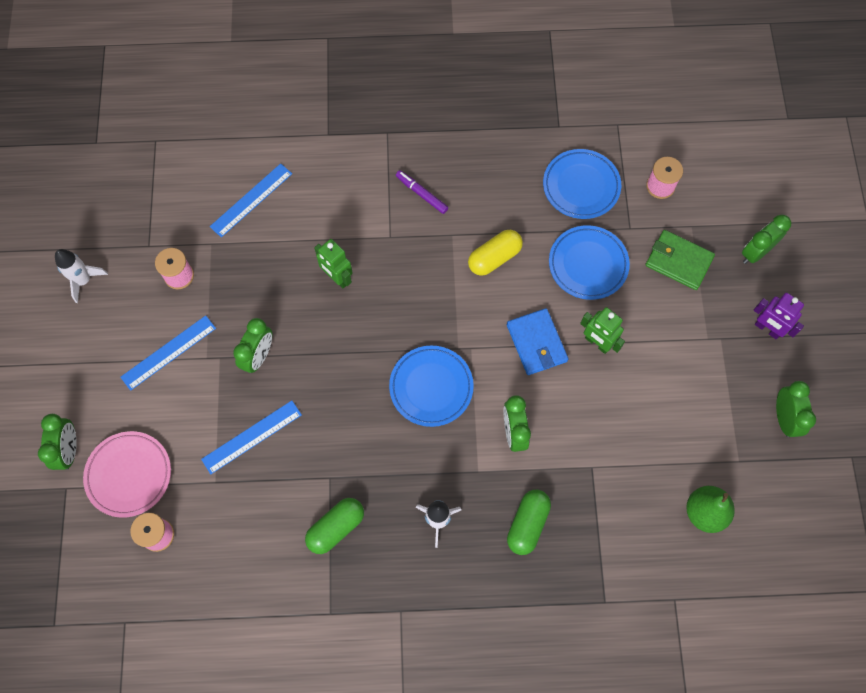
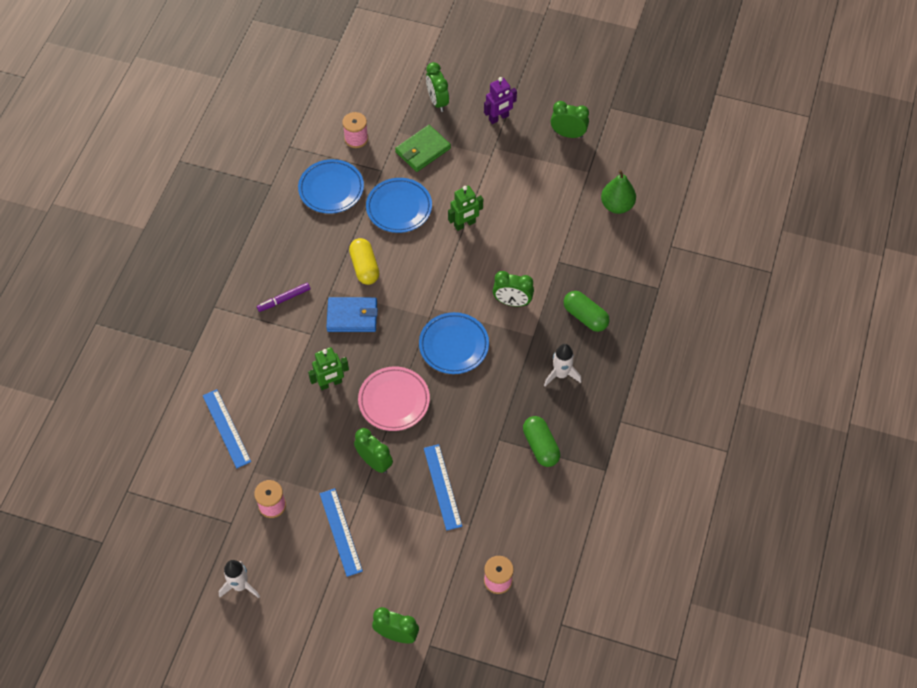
camera: 70 degrees left, 10 degrees down
(129, 475) = (438, 590): pink plate -> pink plate (394, 401)
(536, 343) = (448, 263): blue wallet -> blue wallet (352, 316)

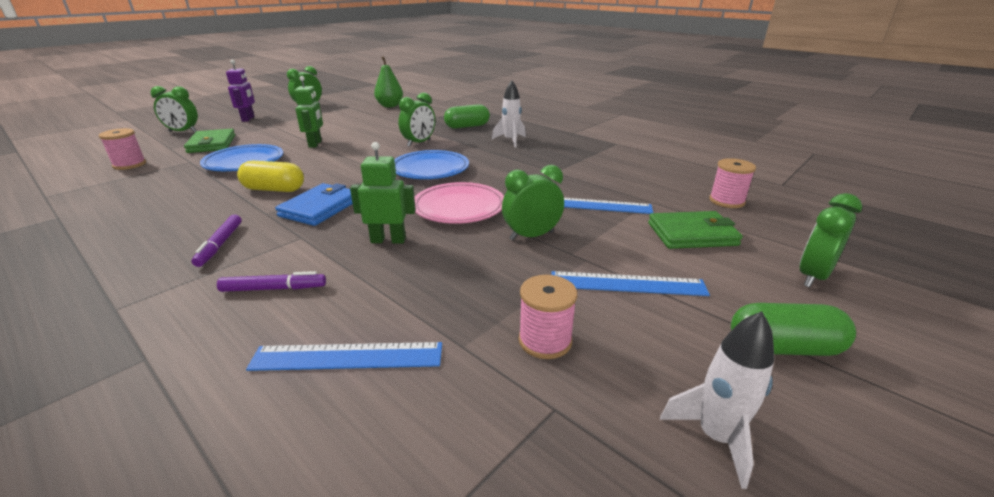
camera: 65 degrees left, 30 degrees down
(258, 361) = (274, 289): none -> purple marker
(330, 383) = (388, 240): green robot -> green robot turned 90 degrees counterclockwise
(331, 189) = (150, 186): blue plate -> none
(424, 560) = (692, 234): none -> green wallet
(540, 446) = (576, 158): green capsule -> green capsule (783, 348)

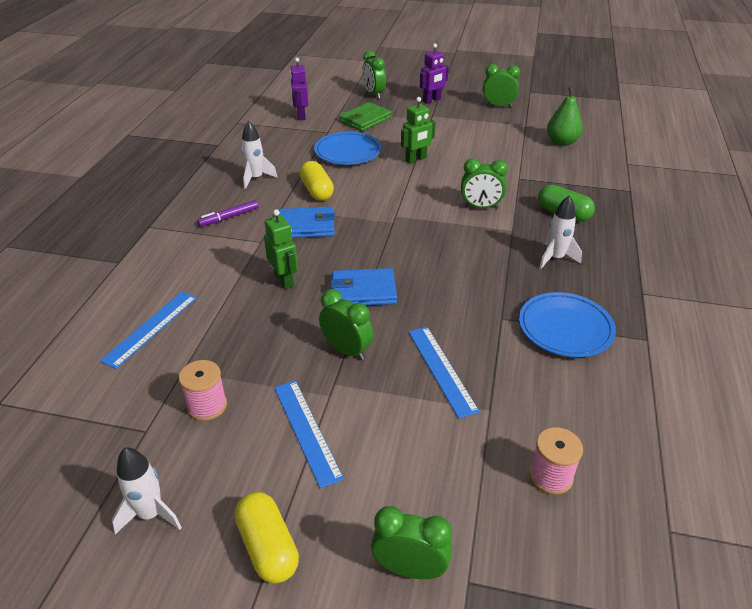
camera: 60 degrees right, 10 degrees up
(129, 165) = (301, 116): pink spool -> purple robot
(182, 212) = (256, 178): none -> white rocket
(274, 289) = (196, 266): purple marker -> none
(347, 356) = (151, 328): blue ruler -> blue ruler turned 60 degrees clockwise
(430, 169) = (425, 242): blue plate -> blue plate (565, 328)
(459, 208) = (363, 291): pink plate -> blue wallet
(692, 234) = (434, 458): green wallet -> none
(783, 348) = (268, 547): green capsule -> yellow capsule

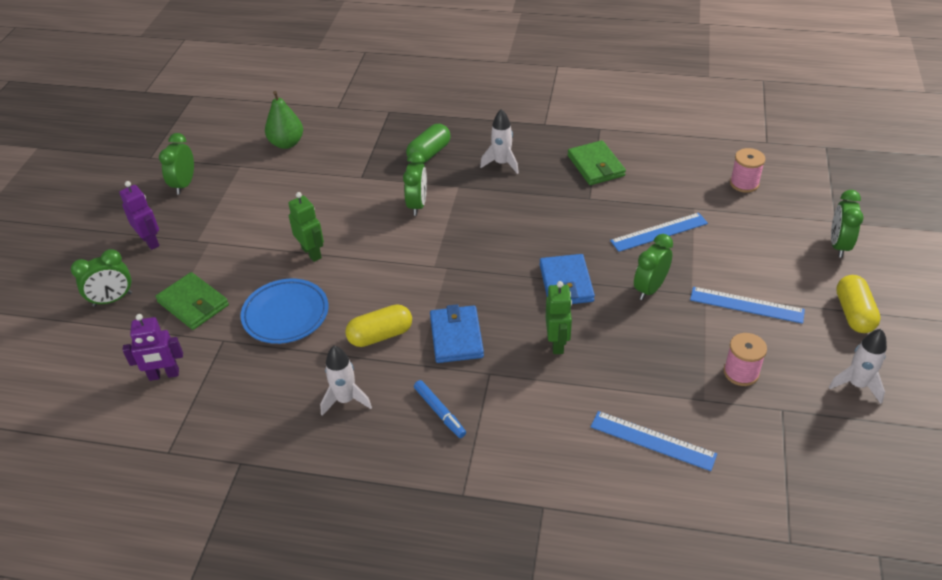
camera: 90 degrees left, 5 degrees up
(229, 217) = (439, 412): purple marker -> blue marker
(268, 547) = (853, 313): yellow capsule -> yellow capsule turned 60 degrees counterclockwise
(284, 280) = (557, 343): green robot -> green robot turned 120 degrees clockwise
(307, 430) = (746, 305): blue ruler -> blue ruler turned 45 degrees clockwise
(565, 328) = (595, 166): blue plate -> green wallet

